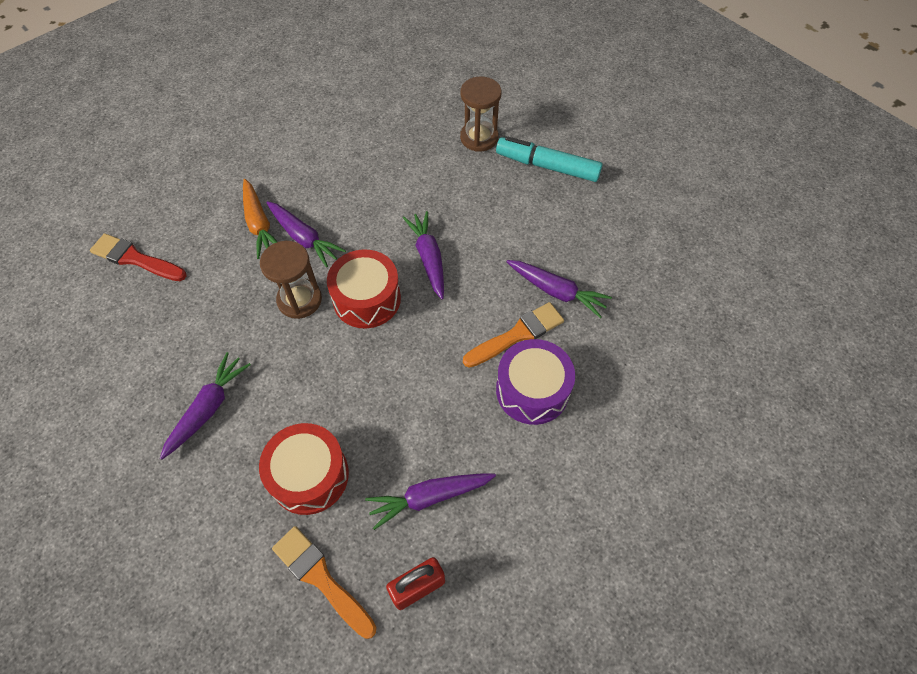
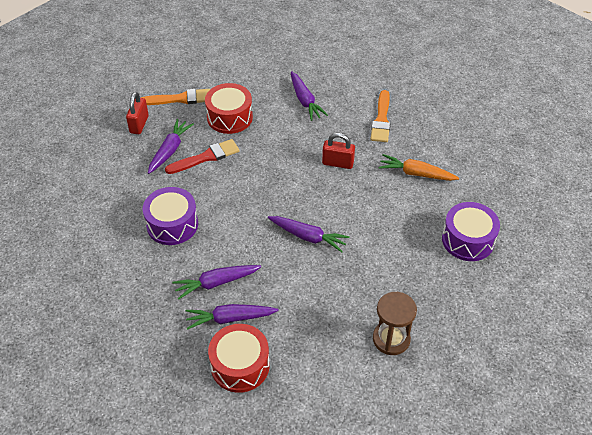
camera: 130 degrees right, 10 degrees down
(135, 259) = (437, 112): red brush -> red brush (206, 157)
(299, 300) = (337, 163): brown hourglass -> red padlock
(304, 238) = (384, 188): purple carrot -> purple carrot (230, 318)
(320, 144) = (468, 240): none -> purple drum
(367, 299) = (308, 191): red drum -> red drum (240, 365)
(517, 334) = (210, 242): orange brush -> orange brush (381, 120)
(547, 166) = (321, 361): turquoise marker -> none

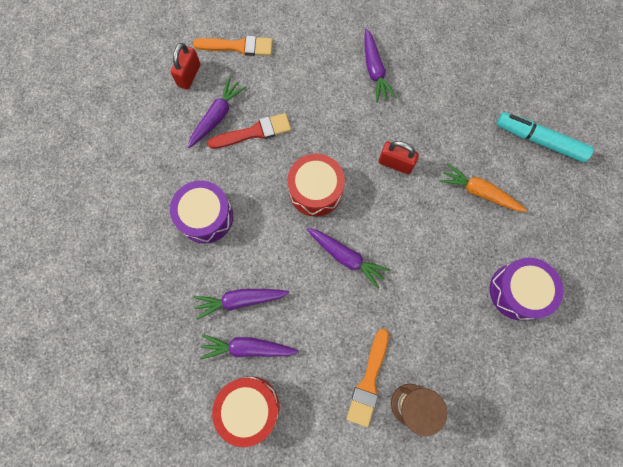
camera: 10 degrees right, 25 degrees up
(229, 117) = (288, 81): red drum -> red drum (315, 190)
(381, 120) = (455, 111): orange brush -> orange brush (369, 381)
(459, 131) = (539, 141): none -> turquoise marker

